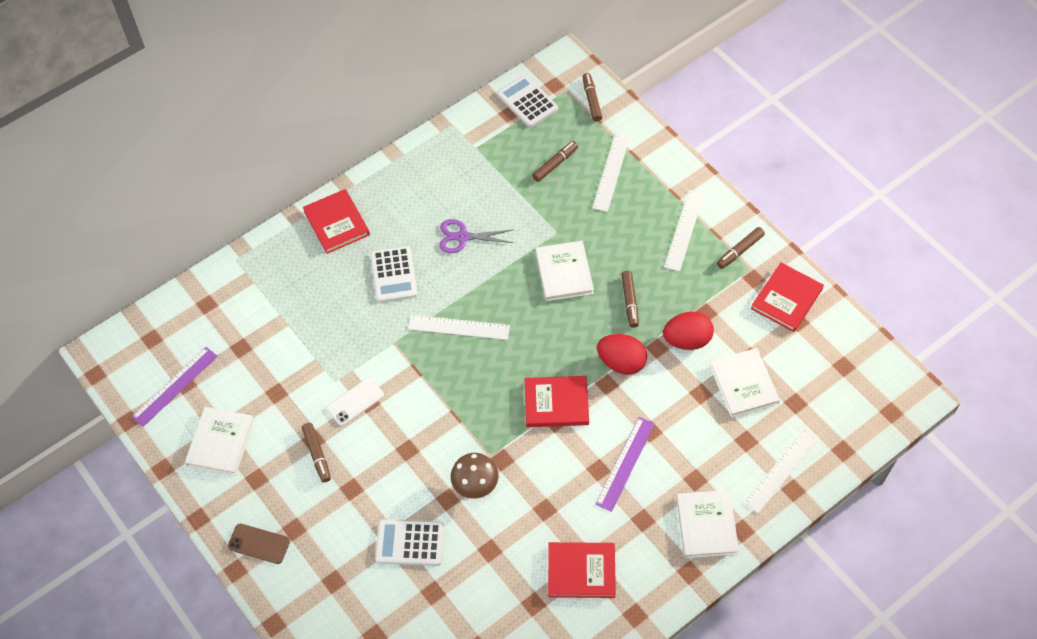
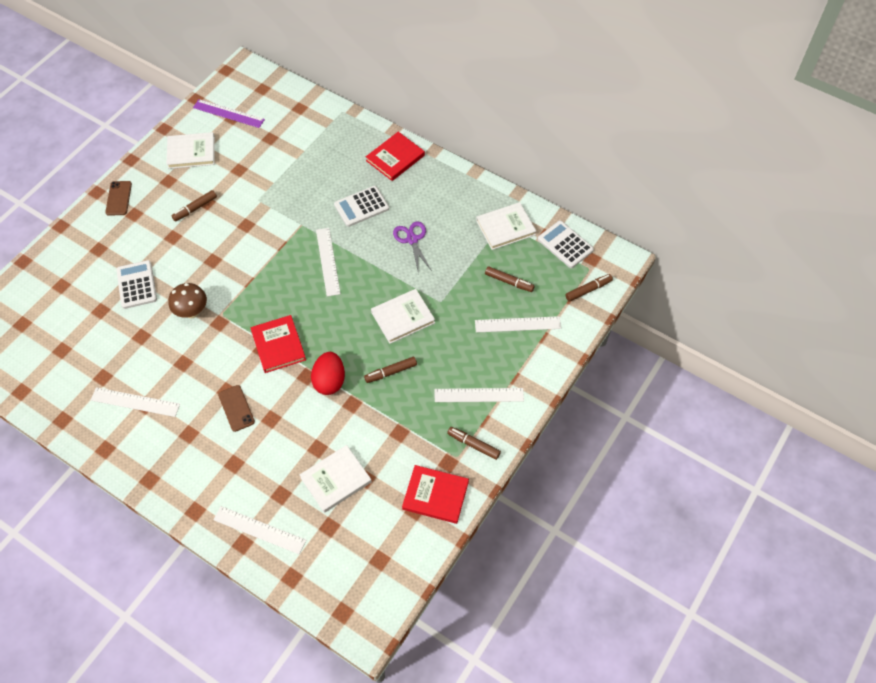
camera: 70 degrees right, 0 degrees up
(355, 402) = (244, 217): white phone -> none
(527, 101) = (565, 244): white calculator -> white calculator turned 75 degrees counterclockwise
(581, 571) = (135, 402): red book -> white ruler
(625, 463) = (236, 408): purple ruler -> brown phone
(687, 340) = (366, 425): red egg -> none
(706, 525) = (193, 482): white book -> white book (505, 227)

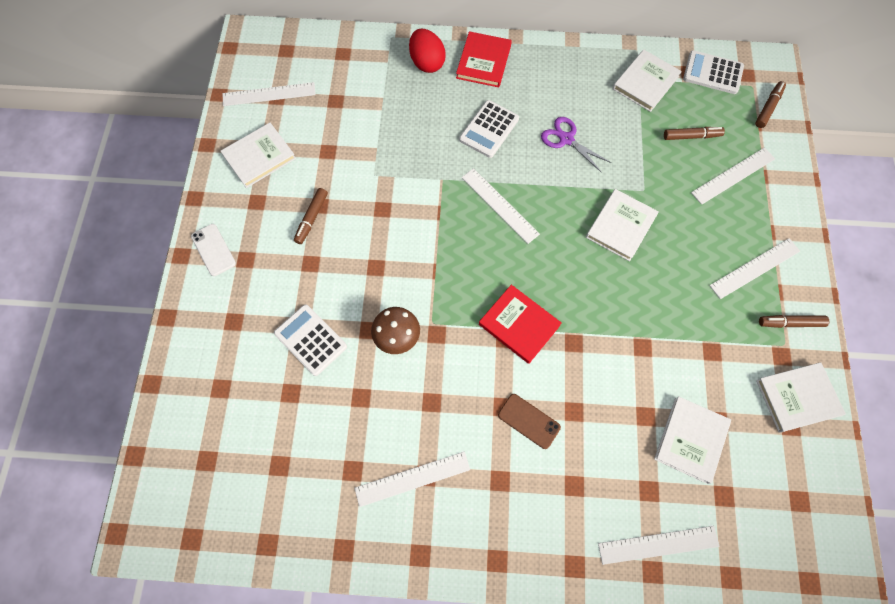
camera: 30 degrees left, 10 degrees up
(118, 198) = (213, 250): brown phone -> white phone
(228, 113) = (269, 94): purple ruler -> white ruler
(329, 381) = (601, 335): red egg -> red egg (427, 63)
(391, 372) = (654, 291): brown marker -> none
(435, 495) = (797, 398): red book -> white book

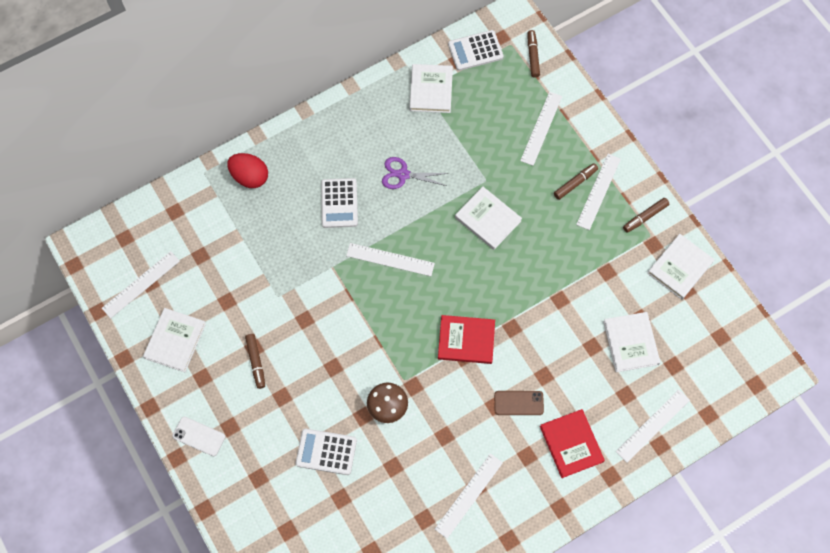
camera: 35 degrees left, 0 degrees up
(483, 62) = (294, 148): red book -> red book (571, 444)
(620, 226) = (488, 219): white book -> white book turned 45 degrees counterclockwise
(691, 136) = (492, 114): brown marker -> brown marker (575, 183)

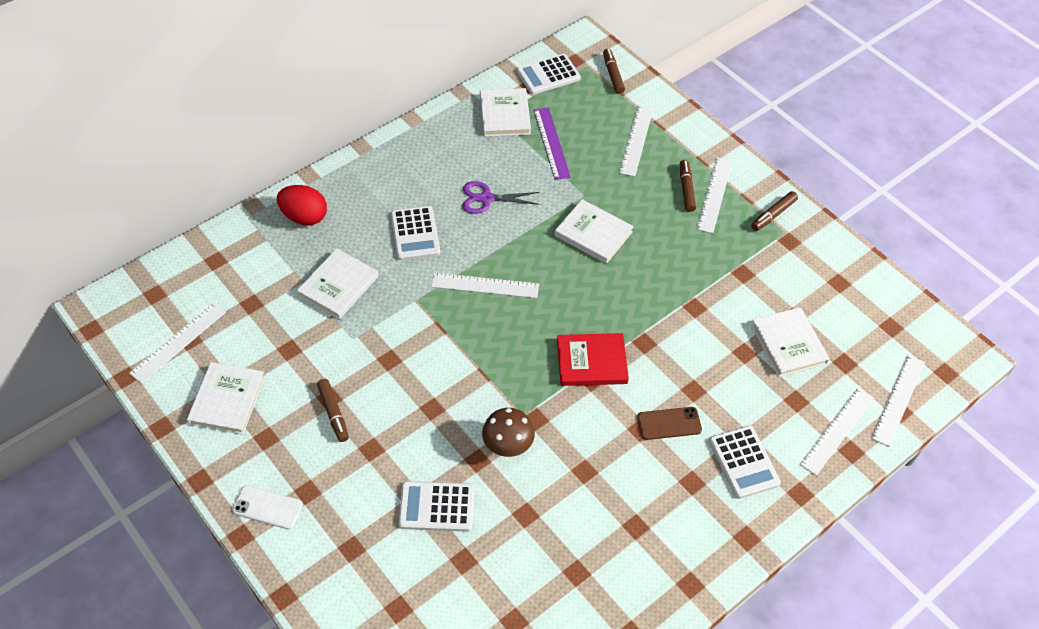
camera: 10 degrees left, 15 degrees down
(467, 123) = (551, 143): none -> purple ruler
(468, 495) = (628, 537): white ruler -> white ruler (898, 399)
(571, 444) = (743, 462): red book -> white calculator
(575, 183) = (686, 189): brown marker -> brown marker turned 45 degrees counterclockwise
(680, 267) = (825, 261): white book -> white book (338, 286)

